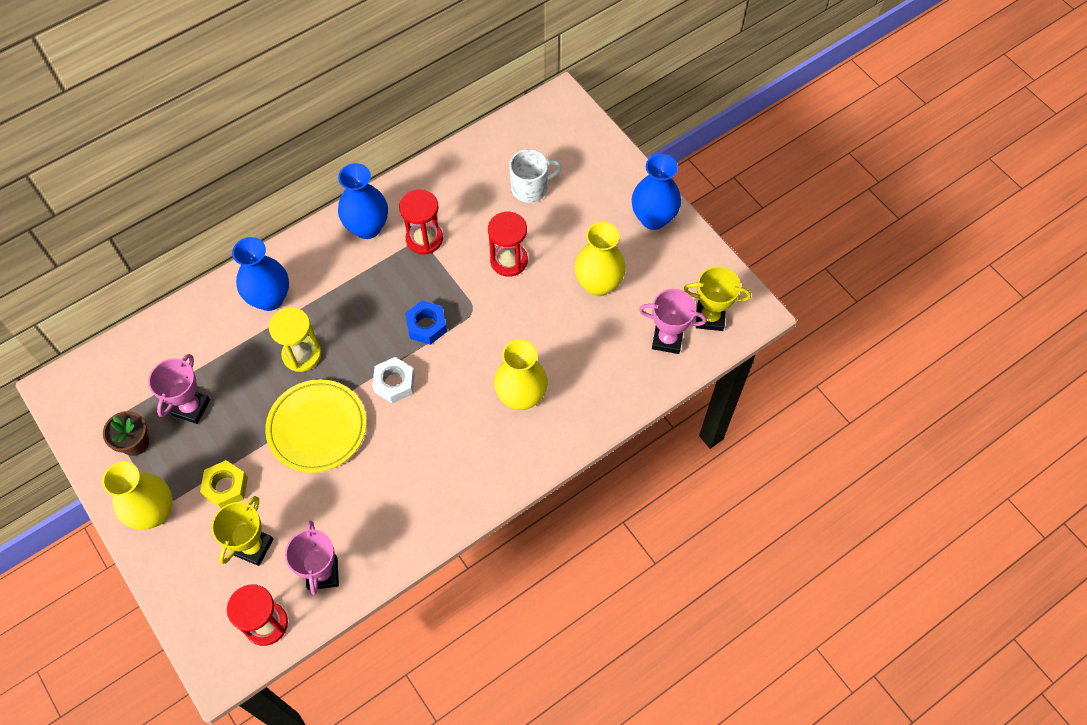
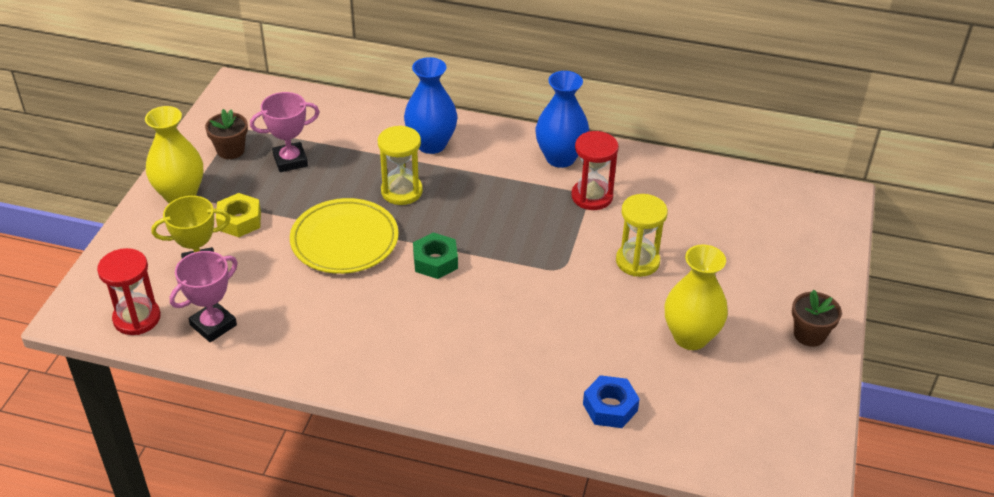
camera: 50 degrees right, 20 degrees down
(394, 383) = (435, 261): white nut -> green nut
(426, 326) = (512, 248): blue nut -> blue nut (610, 407)
(509, 260) = (637, 261): red hourglass -> yellow hourglass
(521, 396) = (513, 353): yellow vase -> none
(530, 188) = (726, 231): white mug -> none
(653, 218) = (809, 334): blue vase -> brown flower pot
(667, 339) = (695, 426): pink trophy -> none
(710, 317) = (760, 446): yellow trophy -> none

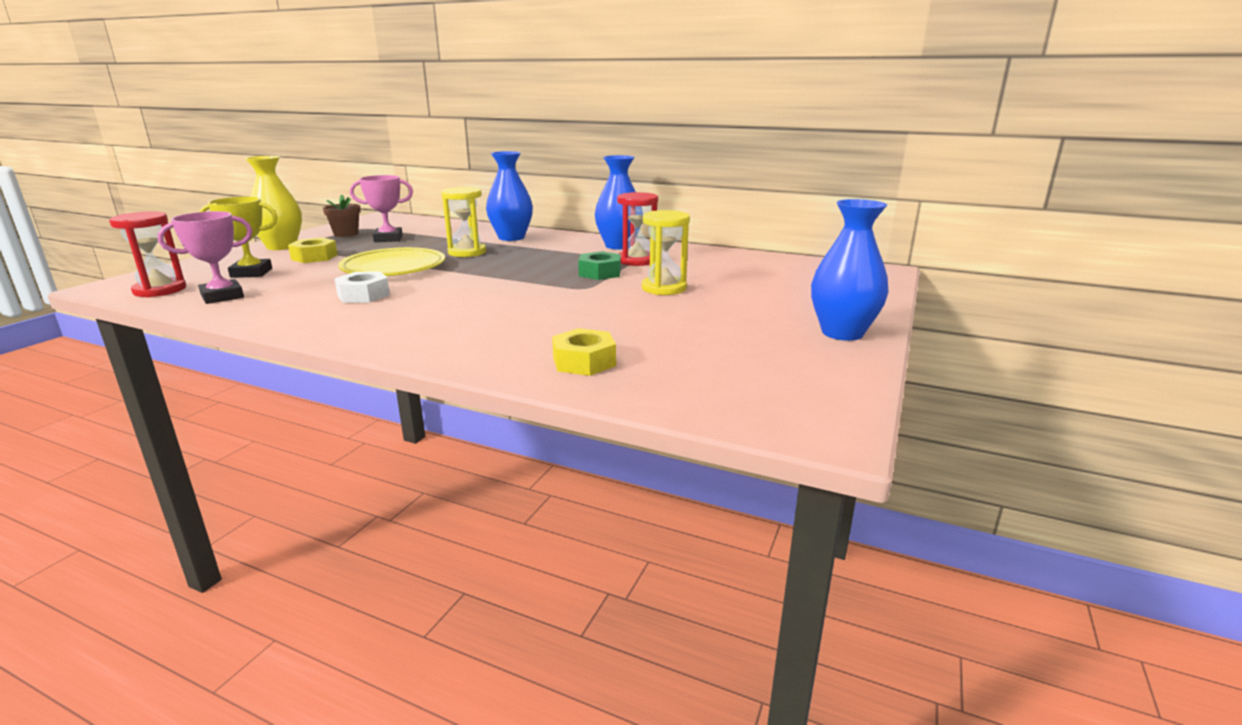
camera: 10 degrees right, 20 degrees down
(353, 307) = (363, 295): none -> white nut
(435, 261) = (466, 279): green nut -> green nut (600, 273)
(610, 407) = (584, 361): blue nut -> yellow nut
(690, 337) = (702, 327): yellow vase -> none
(809, 334) = (842, 333): brown flower pot -> blue vase

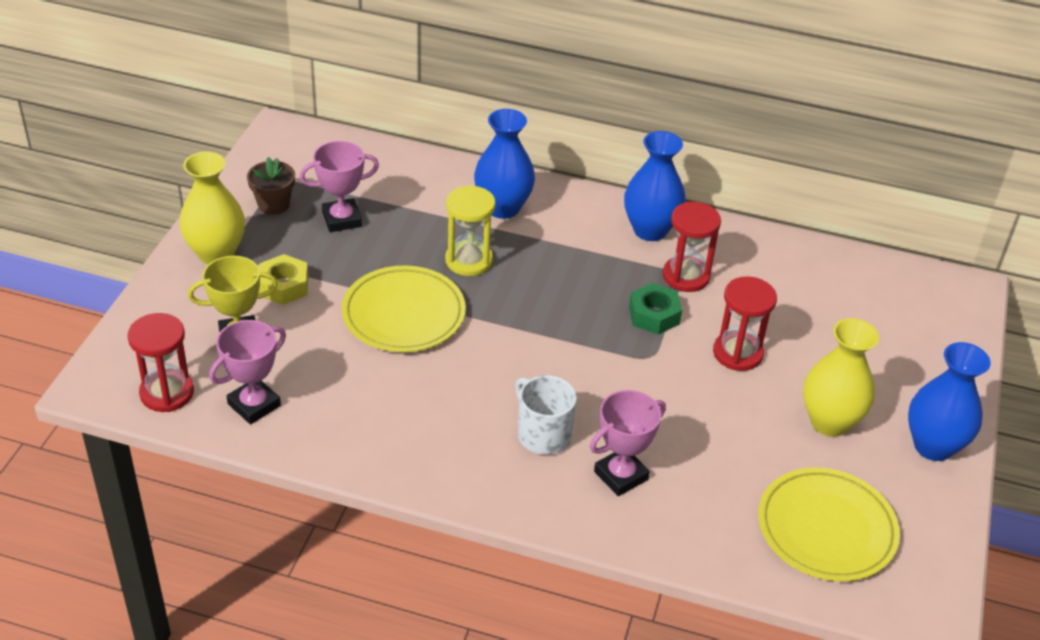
camera: 10 degrees left, 20 degrees up
(363, 295) = (413, 391): white nut -> none
(457, 316) = (543, 434): none -> white mug
(514, 336) = (621, 475): none -> pink trophy
(584, 361) = (705, 519): yellow nut -> none
(664, 288) = (737, 353): yellow hourglass -> red hourglass
(714, 372) = (826, 529): none -> yellow plate
(738, 318) = (829, 422): none -> yellow vase

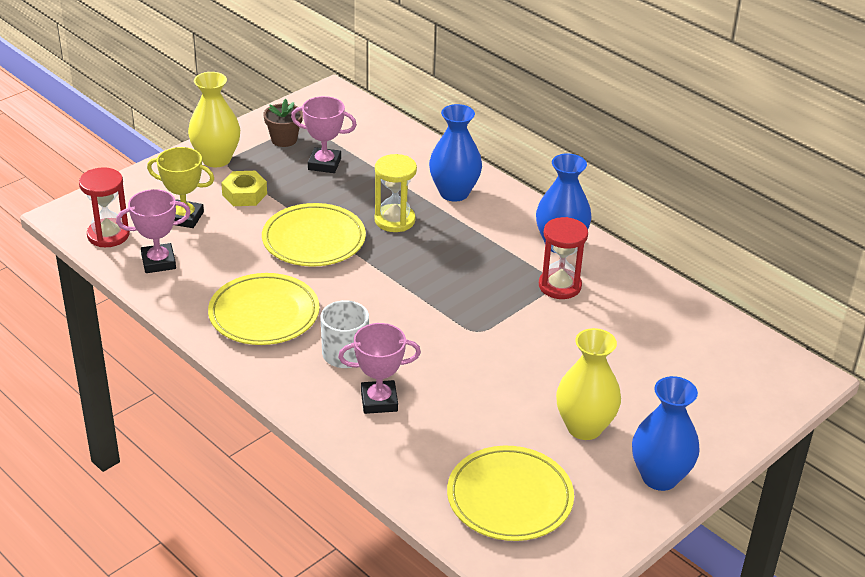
camera: 30 degrees right, 5 degrees down
(422, 423) = (264, 314): none -> yellow plate
(654, 315) = (507, 304): green nut -> none
(737, 353) = (552, 353): red hourglass -> none

